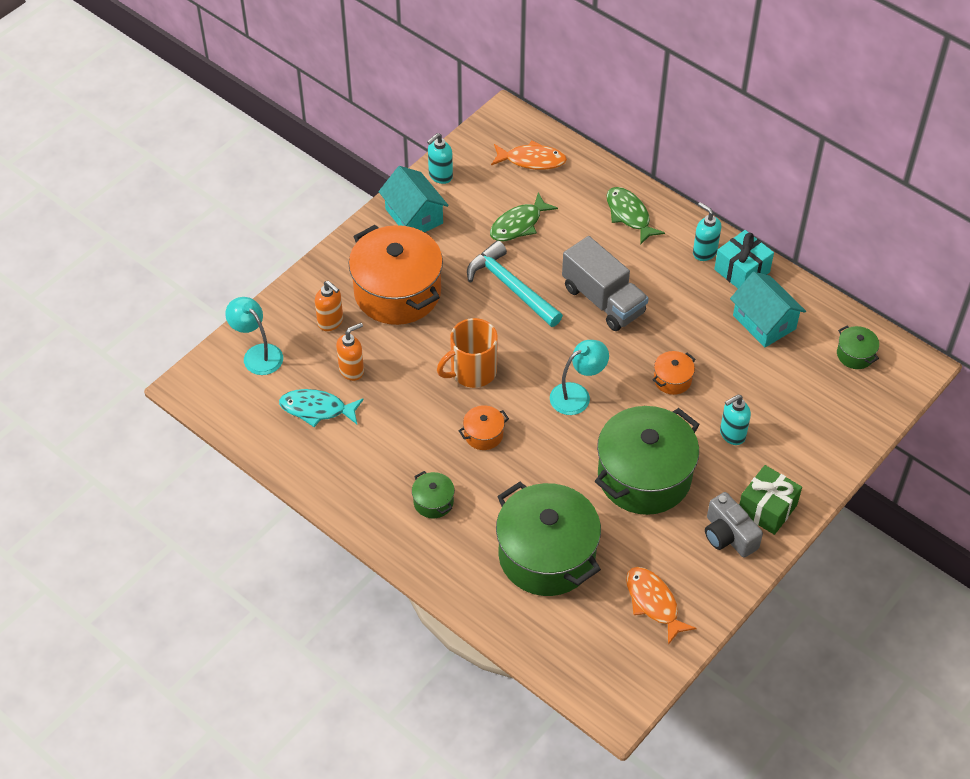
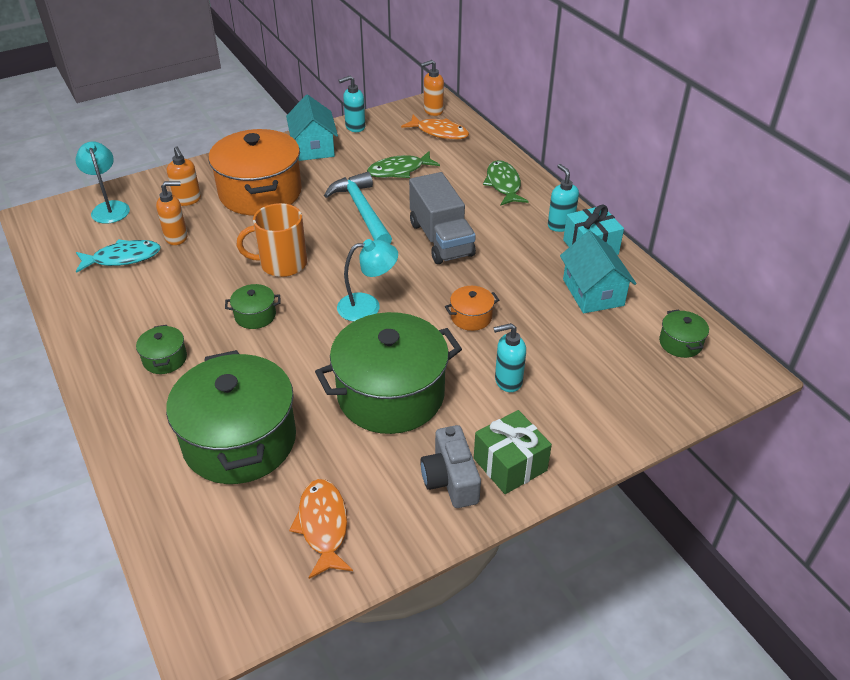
camera: 20 degrees right, 10 degrees down
(317, 409) = (123, 258): turquoise fish -> turquoise fish turned 135 degrees clockwise
(483, 434) = (255, 315): orange pot -> green pot
(509, 130) = (433, 111): none -> orange soap dispenser

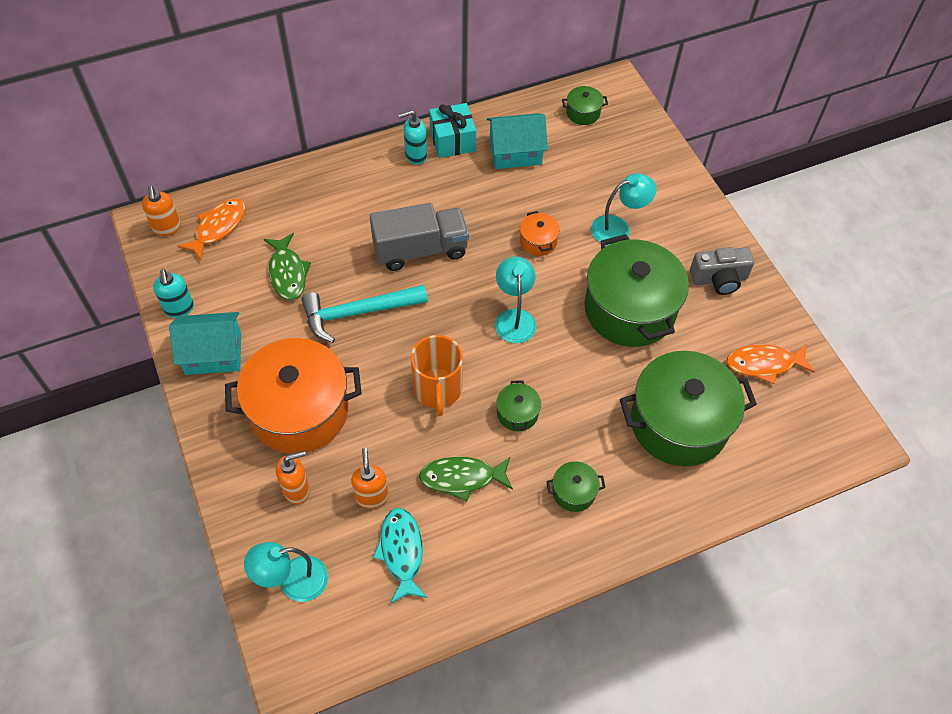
camera: 85 degrees left, 15 degrees up
(503, 184) = (337, 187): green fish -> green fish (462, 478)
(508, 381) = (618, 228): turquoise soap dispenser -> turquoise lamp
(510, 464) = (704, 240): green gift -> none

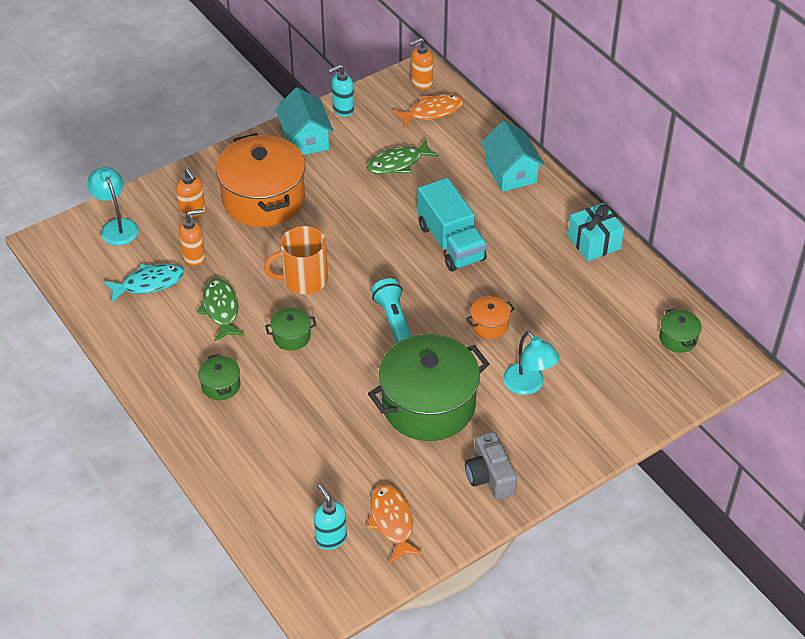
camera: 80 degrees right, 10 degrees down
(218, 227) = (432, 112): orange fish -> orange fish turned 45 degrees counterclockwise
(358, 313) = (369, 215): turquoise hammer -> none
(415, 155) = (564, 219): turquoise soap dispenser -> turquoise soap dispenser (331, 538)
(420, 250) = (451, 242): grey truck -> turquoise truck
(514, 318) = (393, 320): turquoise lamp -> turquoise flashlight
(515, 152) = (598, 292): turquoise house -> turquoise house (510, 172)
(678, 423) = (307, 456): green pot -> none

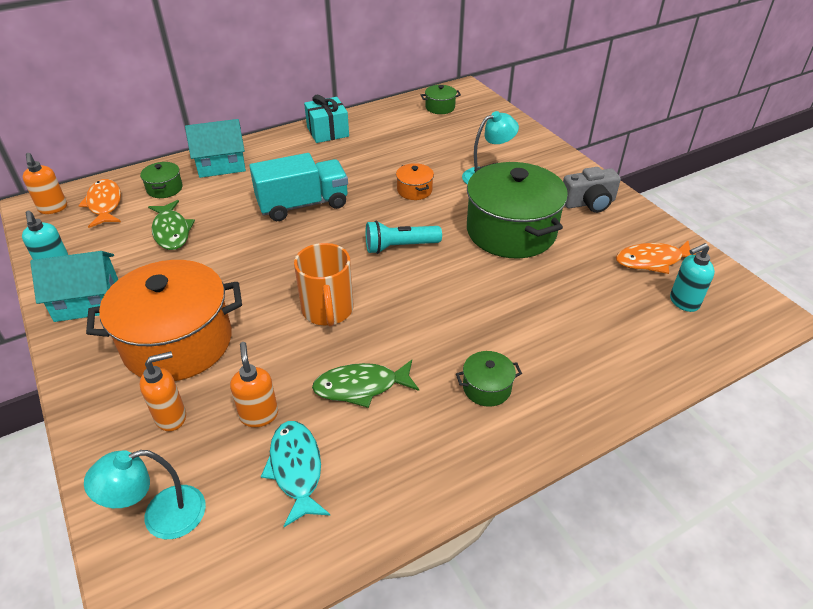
camera: 85 degrees left, 5 degrees down
(291, 336) = (414, 323): green pot -> green pot (165, 189)

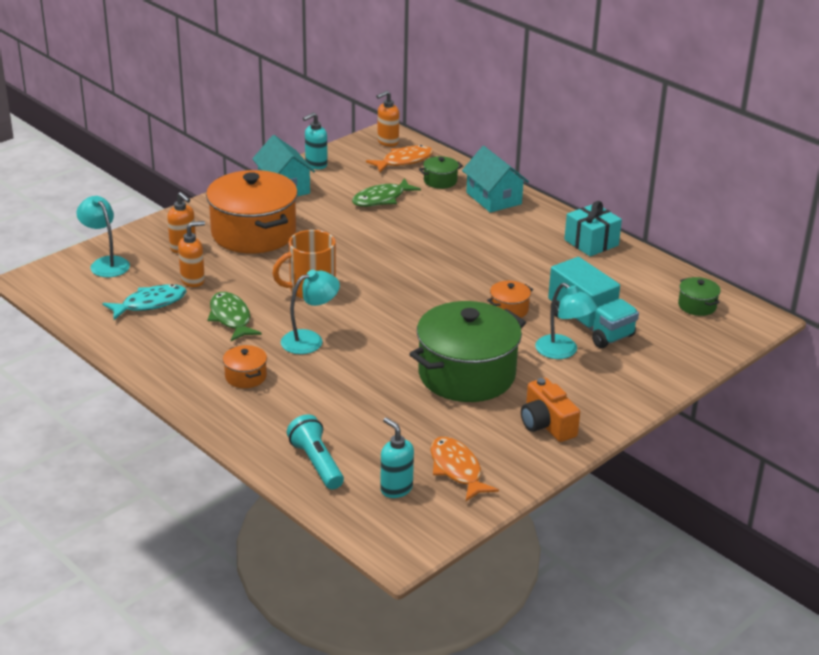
camera: 75 degrees right, 10 degrees down
(303, 205) = (451, 252): turquoise truck -> turquoise truck (590, 325)
(400, 247) = (411, 313): turquoise flashlight -> turquoise flashlight (316, 463)
(427, 325) = (310, 340): none -> turquoise lamp
(487, 388) = (245, 376): green pot -> orange pot
(589, 203) = (546, 424): grey camera -> orange camera

